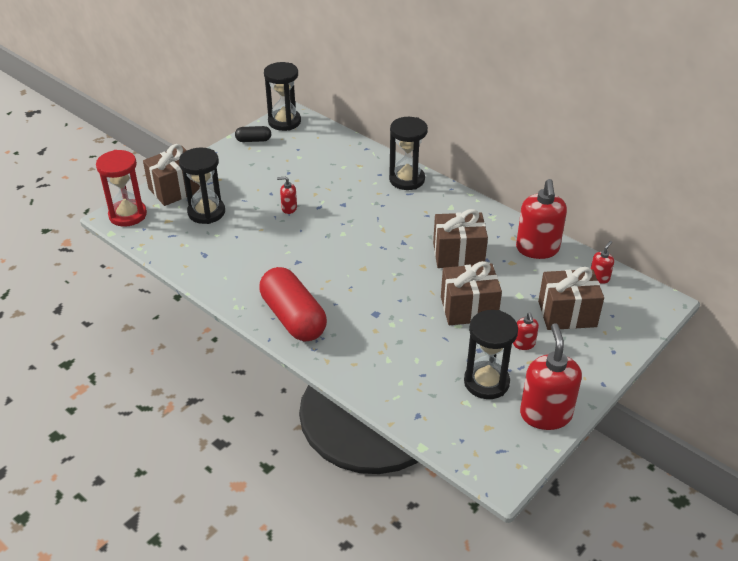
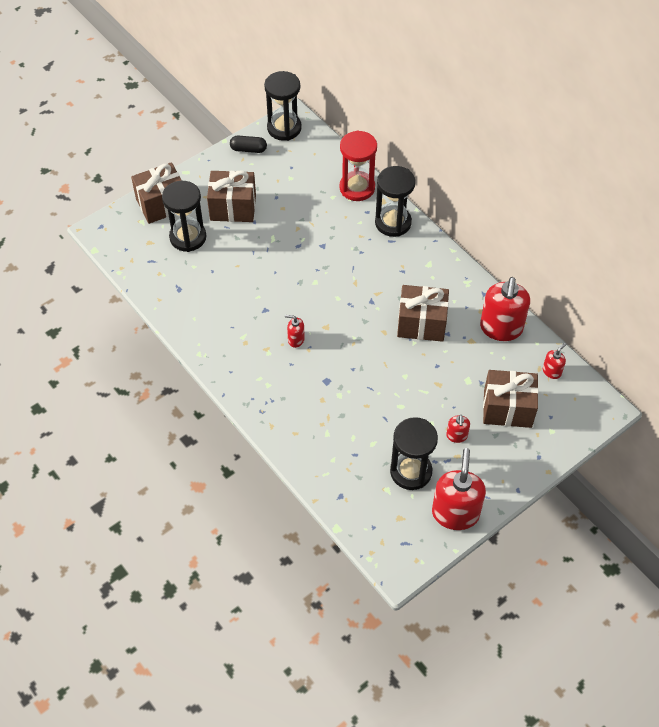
camera: 10 degrees right, 15 degrees up
(128, 215) = (112, 230): red hourglass -> red hourglass (357, 188)
(289, 208) = (268, 243): red soap dispenser -> red soap dispenser (296, 340)
(293, 317) = (249, 374): red capsule -> none
(468, 309) = (415, 388): brown gift -> brown gift (233, 208)

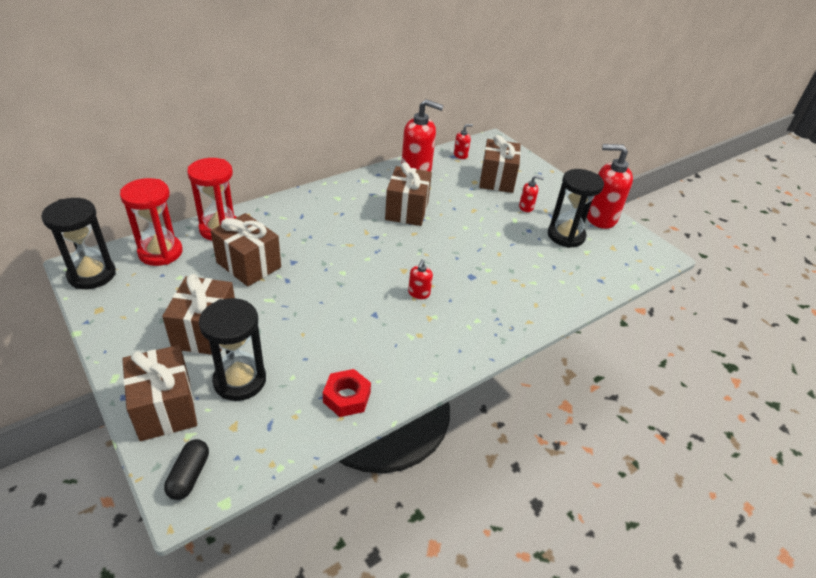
camera: 90 degrees left, 15 degrees down
(177, 300) = (347, 397): none -> red nut
(248, 149) = (109, 309): black capsule -> black capsule (189, 475)
(312, 217) = (248, 265): none -> brown gift
(318, 159) = (160, 252): none -> red hourglass
(393, 223) = (278, 212): black hourglass -> none
(552, 371) = (460, 155): red soap dispenser -> red soap dispenser turned 105 degrees clockwise

